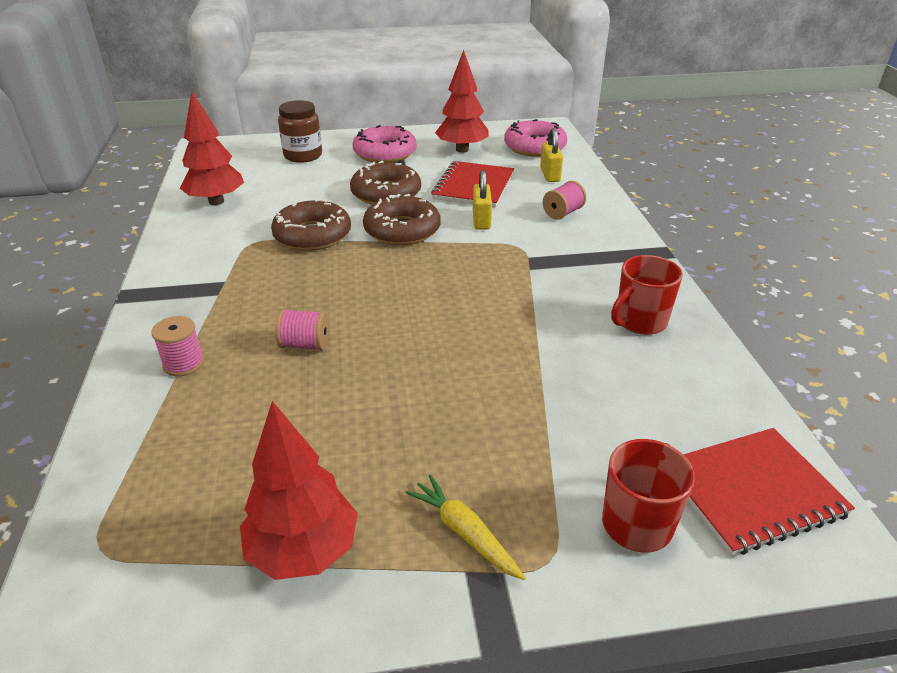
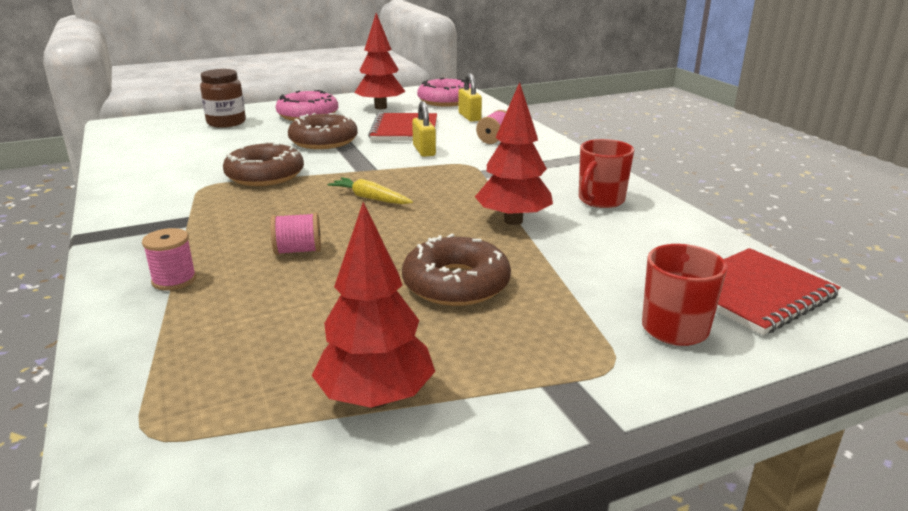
camera: 15 degrees left, 10 degrees down
(216, 201) = (150, 161): red tree -> red tree (513, 221)
(402, 230) = (352, 163): brown donut -> brown donut (456, 284)
(465, 533) = (526, 359): yellow carrot -> yellow carrot (370, 198)

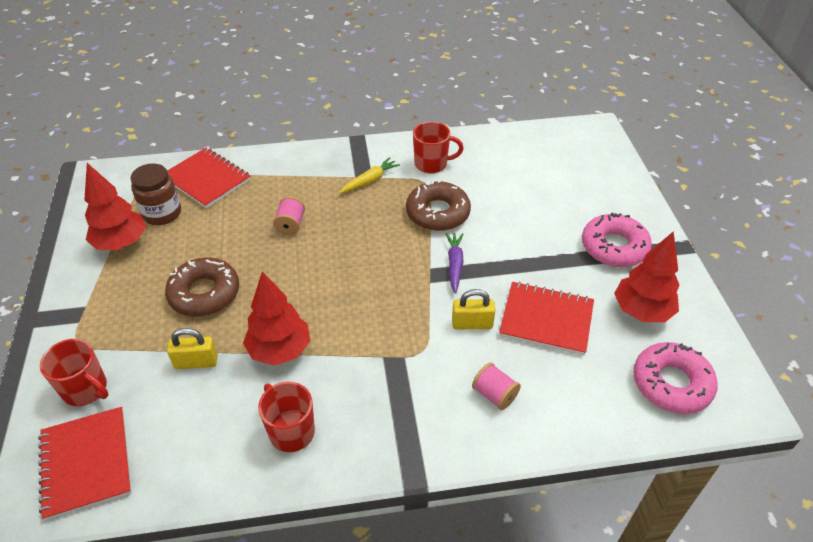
camera: 105 degrees right, 20 degrees up
(166, 186) = (432, 164): none -> red mug
(173, 350) = (207, 179): none -> red notebook
(174, 280) = (280, 175): pink spool -> none
(226, 122) = (592, 190): brown jar -> brown jar (162, 213)
(323, 141) = (520, 253): brown donut -> none
(348, 162) = (455, 265): none -> purple carrot
(370, 198) = (364, 269): yellow carrot -> yellow carrot (370, 180)
(469, 117) = (590, 392): yellow padlock -> yellow padlock (196, 362)

